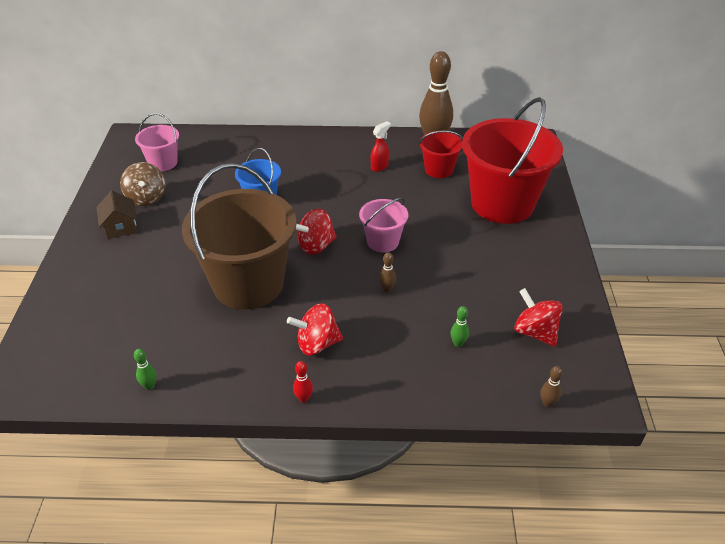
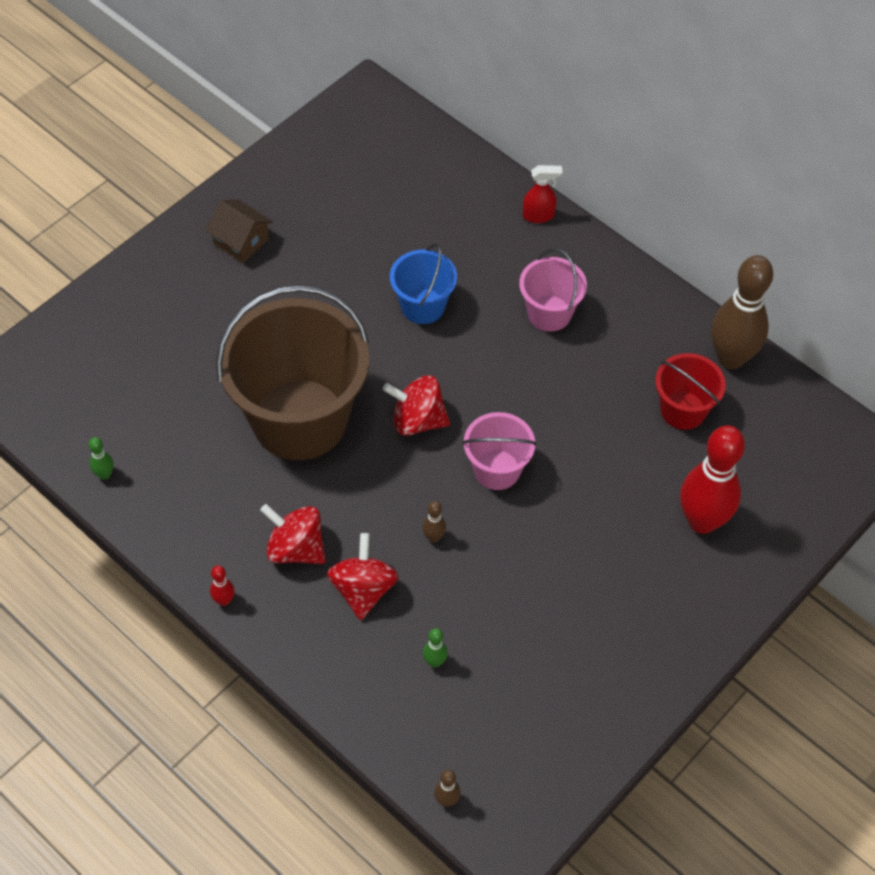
camera: 40 degrees right, 15 degrees up
(120, 227) = (241, 241): brown house -> brown house turned 75 degrees counterclockwise
(146, 198) = (302, 215): brown spinning top -> none
(163, 163) = (366, 169): pink bucket -> pink bucket (549, 313)
(379, 166) = (613, 352): red spray bottle -> red spray bottle (539, 216)
(502, 204) = (702, 521): red bucket -> red bowling pin
(535, 332) = (531, 715): red spinning top -> red spinning top (363, 589)

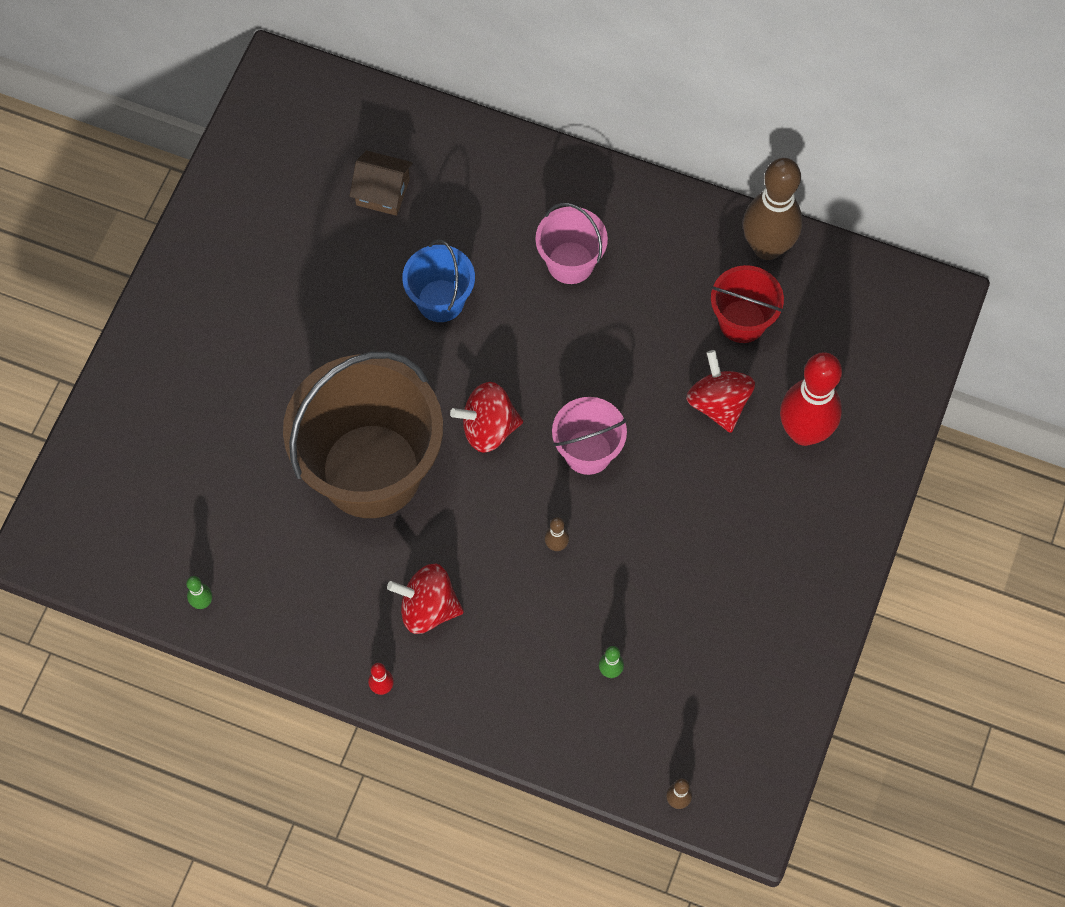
camera: 20 degrees left, 10 degrees up
(241, 241) = (222, 294): brown house -> brown house (383, 192)
(363, 589) = (511, 625): red spinning top -> red spinning top (718, 403)
(539, 216) = (515, 155): red spray bottle -> none

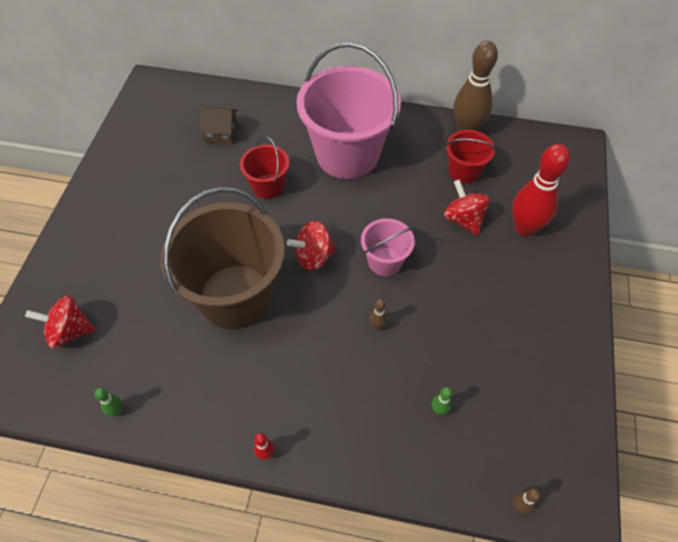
camera: 10 degrees left, 10 degrees down
(427, 608) = (291, 386): red spinning top -> red spinning top (69, 331)
(440, 300) = (268, 186): blue bucket -> red bucket
(570, 263) = (347, 154): pink bucket -> pink bucket, size x2.08

